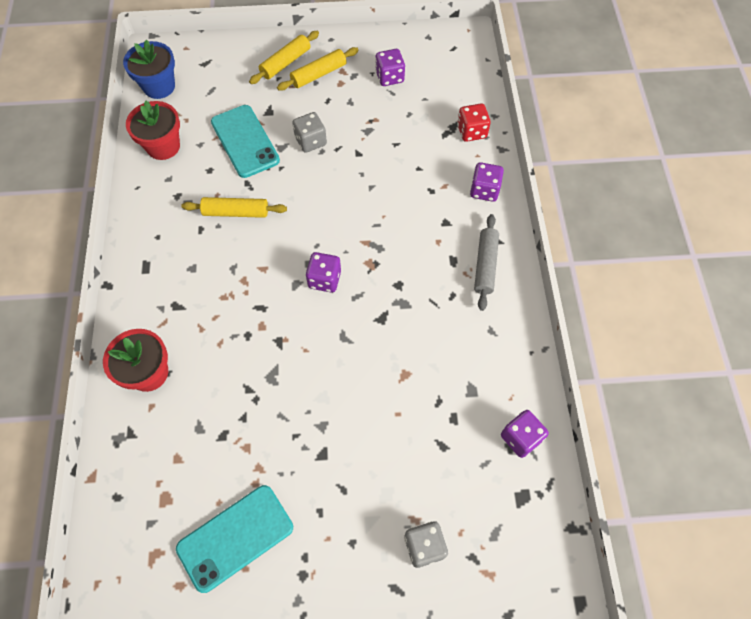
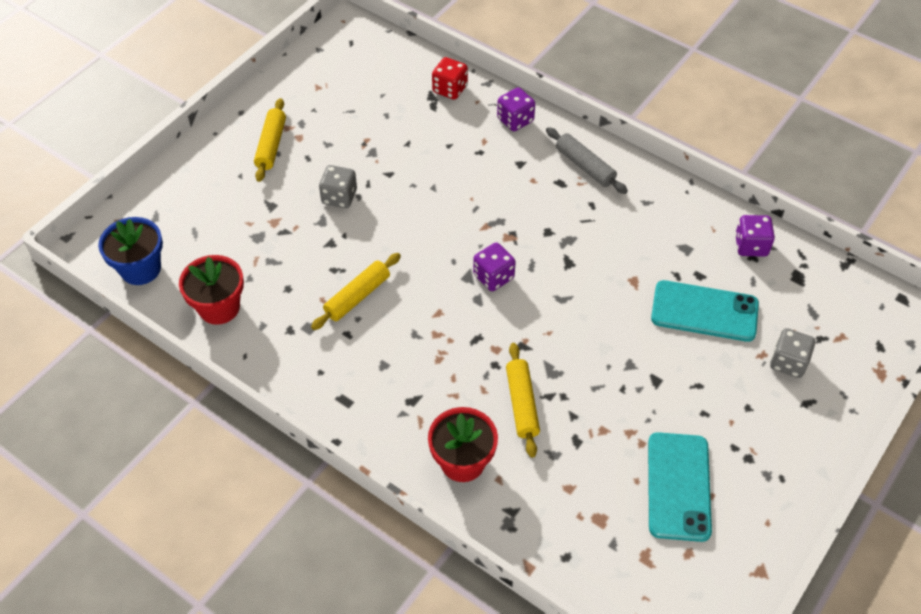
camera: 50 degrees left, 10 degrees down
(245, 141) = (285, 243): turquoise phone -> turquoise phone (704, 311)
(285, 63) = (229, 159): yellow rolling pin -> yellow rolling pin (522, 404)
(389, 77) = (332, 101): purple dice -> none

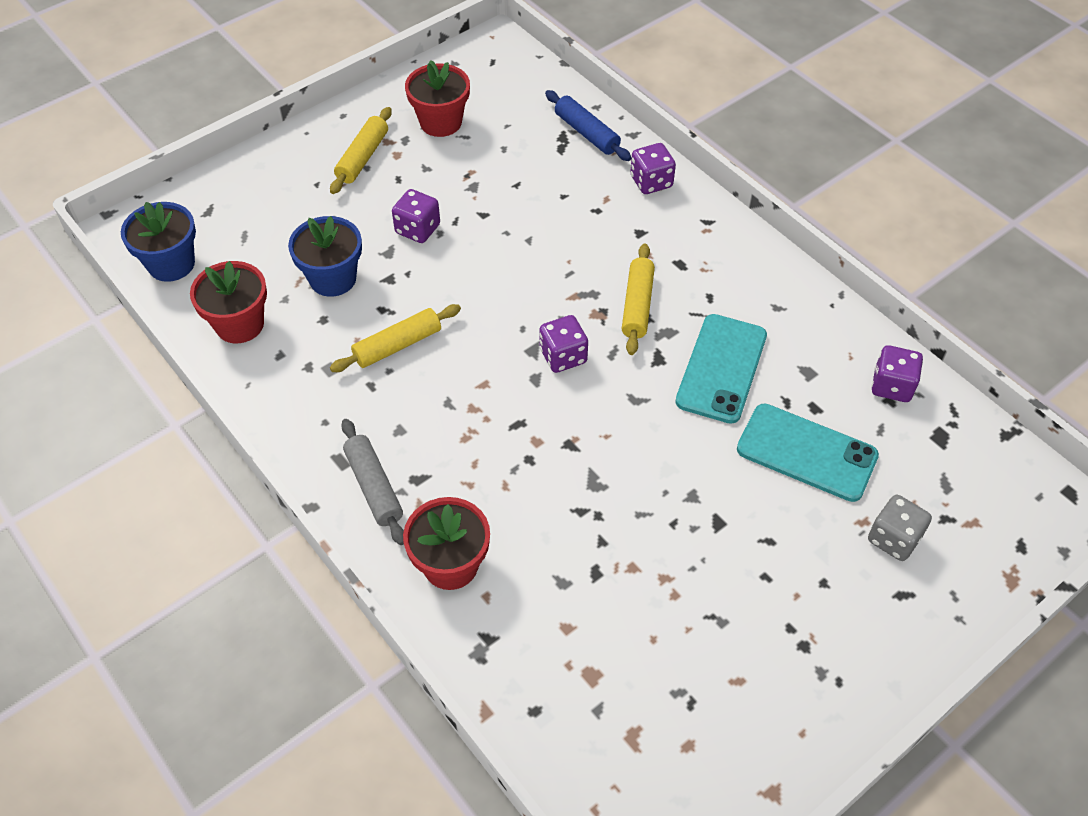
camera: 15 degrees right, 0 degrees up
(283, 253) = (333, 278): none -> blue flower pot
(326, 103) = (441, 122): none -> red flower pot
(339, 197) = (417, 229): grey dice -> purple dice
(450, 89) = (587, 133): red dice -> blue rolling pin
(522, 404) = (545, 513): yellow rolling pin -> yellow rolling pin (637, 305)
(585, 166) = (716, 251): grey rolling pin -> grey rolling pin (374, 487)
(678, 486) = (703, 659): turquoise phone -> turquoise phone (721, 368)

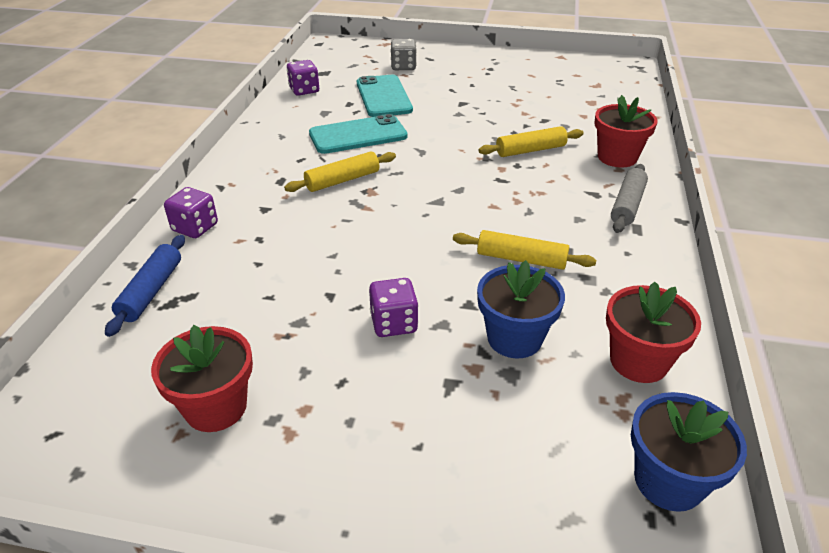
camera: 130 degrees left, 15 degrees down
(362, 157) = (337, 435): yellow rolling pin -> yellow rolling pin (530, 150)
(563, 356) = (426, 188): purple dice -> none

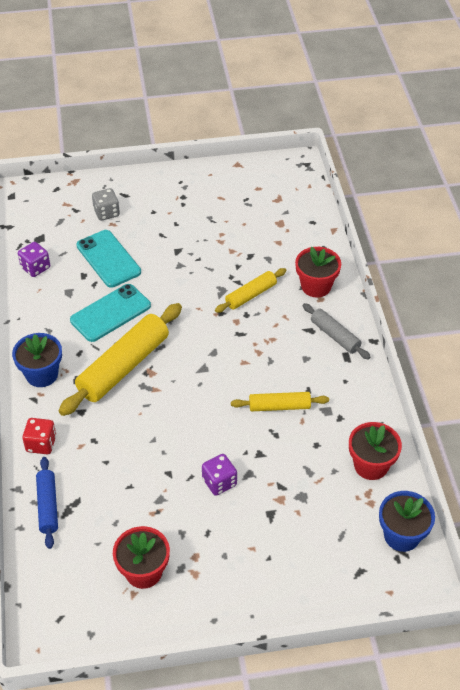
camera: 20 degrees left, 10 degrees up
(195, 228) = (41, 444): purple dice -> red dice
(342, 180) = (124, 366): yellow rolling pin -> yellow rolling pin, size x1.84
(514, 338) = (296, 471): blue flower pot -> blue flower pot (42, 374)
(627, 205) = (335, 336): grey rolling pin -> grey rolling pin turned 45 degrees counterclockwise

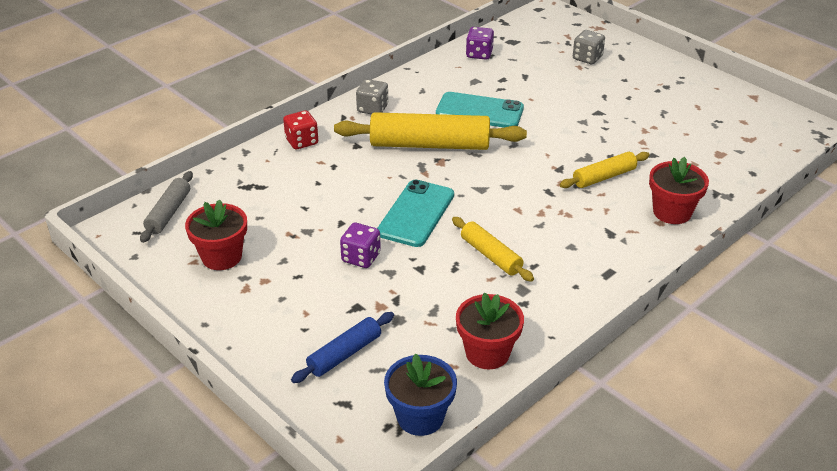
camera: 55 degrees right, 10 degrees down
(42, 374) = (372, 109): blue flower pot -> grey dice
(48, 506) = (242, 174): blue rolling pin -> blue rolling pin (344, 354)
(108, 259) = (537, 82): turquoise phone -> turquoise phone (416, 213)
(251, 295) = (604, 177): yellow rolling pin -> yellow rolling pin turned 45 degrees counterclockwise
(335, 336) = (625, 253): grey rolling pin -> grey rolling pin (169, 213)

